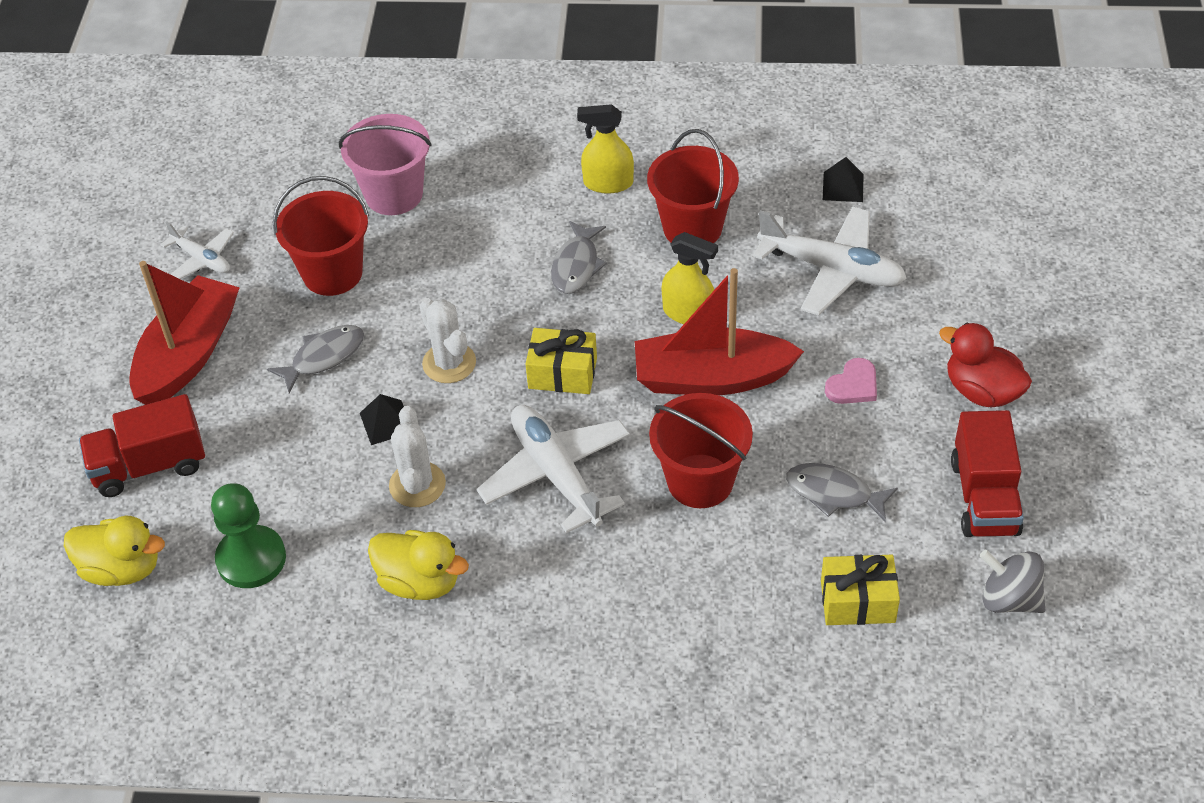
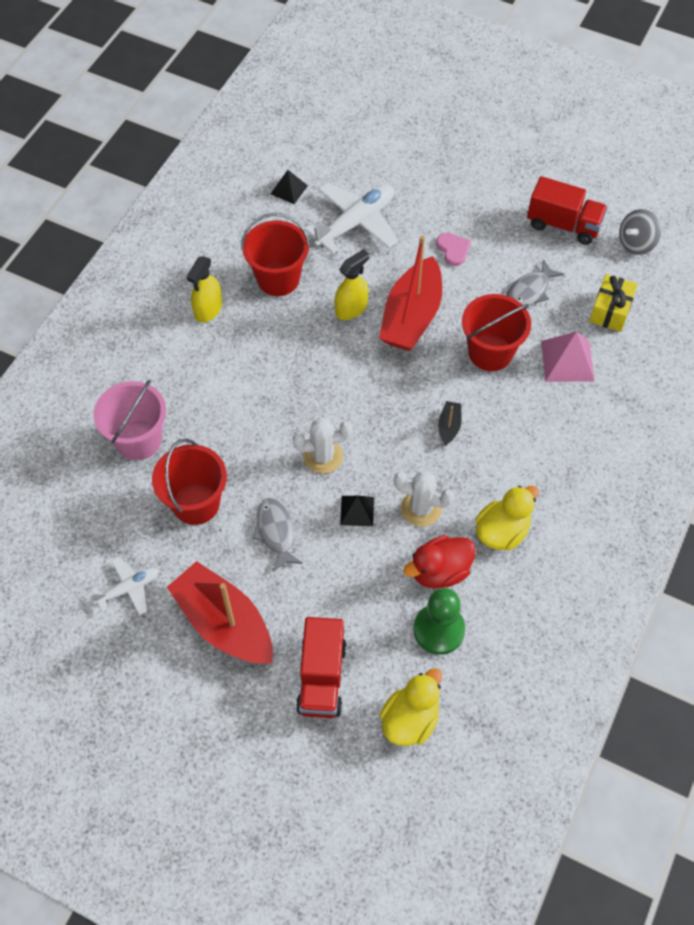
camera: 70 degrees left, 10 degrees up
(556, 474) = (449, 426): white plane -> black boat
(562, 373) = (366, 394): yellow gift -> none
(576, 265) = (274, 353): grey fish -> none
(736, 574) = (567, 361): none -> pink pyramid
(982, 391) = (487, 193): red duck -> red duck (439, 571)

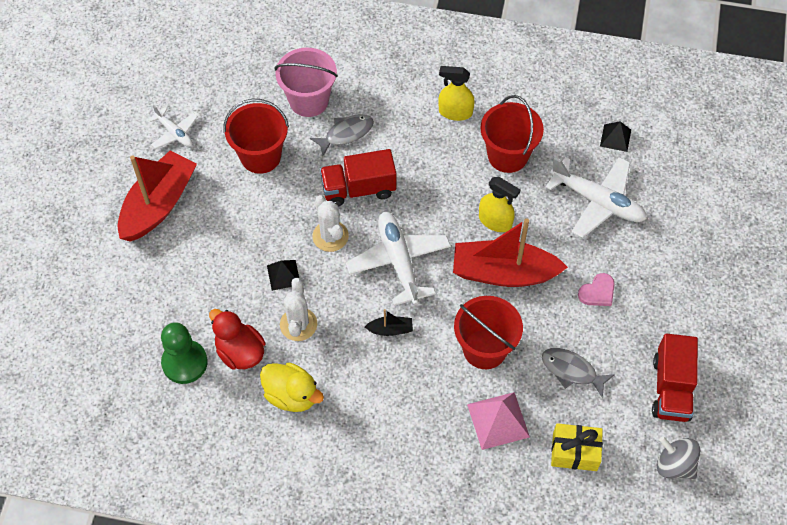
camera: 75 degrees right, 0 degrees up
(276, 532) = (247, 220): grey fish -> grey fish (346, 134)
(322, 677) = (125, 284): red truck -> red truck (358, 189)
(372, 401) = (398, 261): none -> white plane
(410, 719) = (101, 357): yellow duck -> none

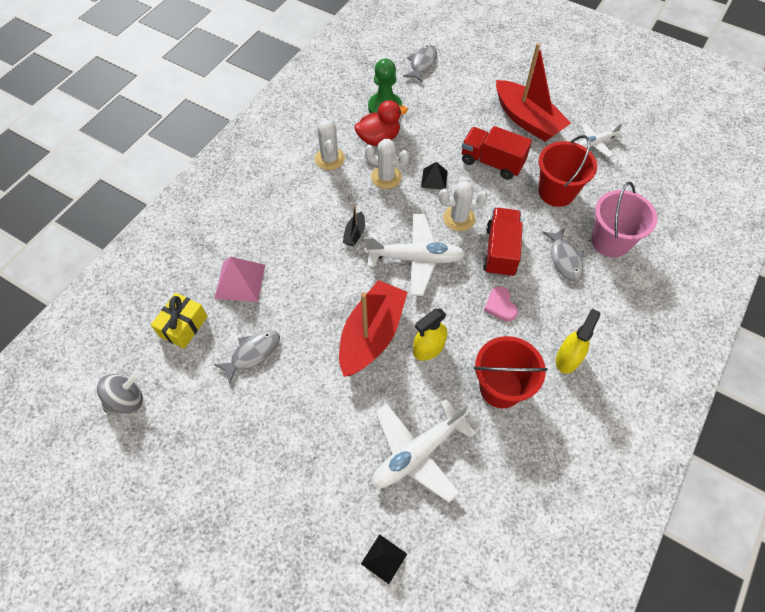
camera: 110 degrees right, 0 degrees up
(89, 344) = (422, 63): none -> grey fish
(292, 395) = (329, 159): yellow duck -> white cactus
(484, 349) = (306, 294): red bucket -> none
(597, 292) = (317, 408): pink heart -> pink heart (500, 305)
(615, 137) = (492, 509): black pyramid -> black pyramid (384, 558)
(671, 388) = (193, 431): red truck -> red truck (492, 162)

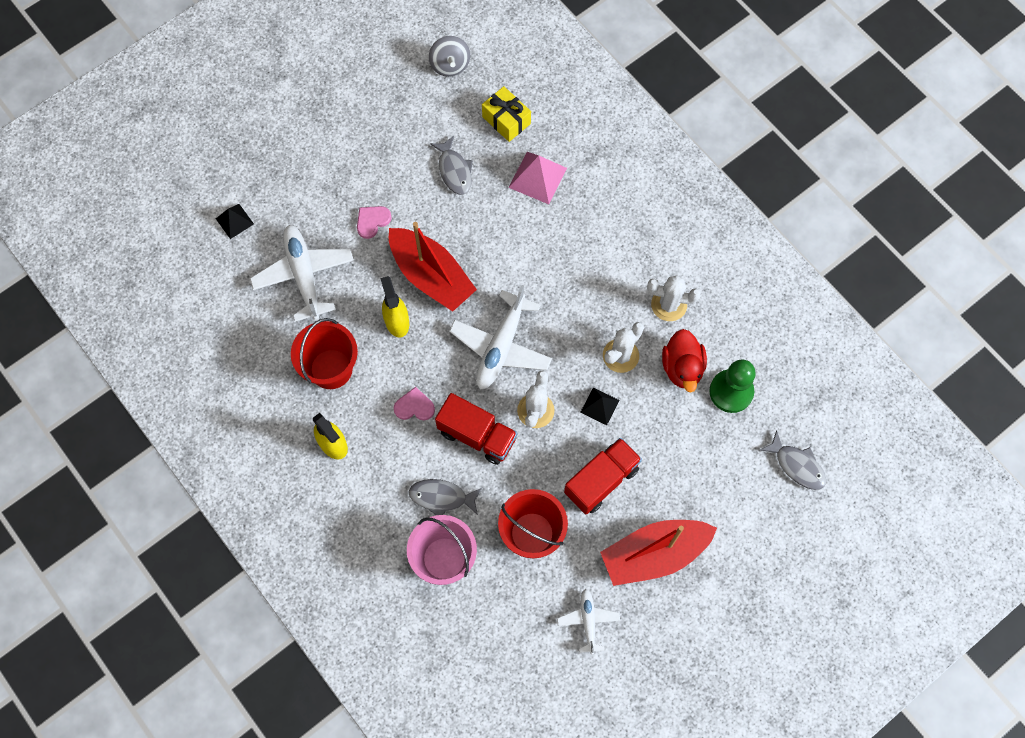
camera: 110 degrees right, 10 degrees up
(333, 409) = (372, 221): none -> pink heart
(354, 233) = (555, 298): black boat -> none

